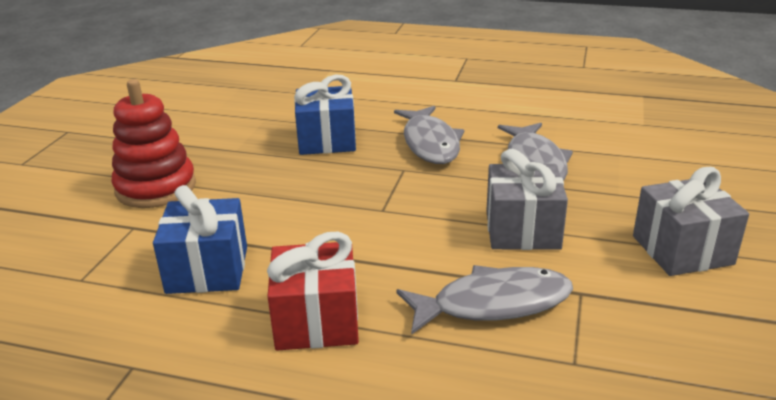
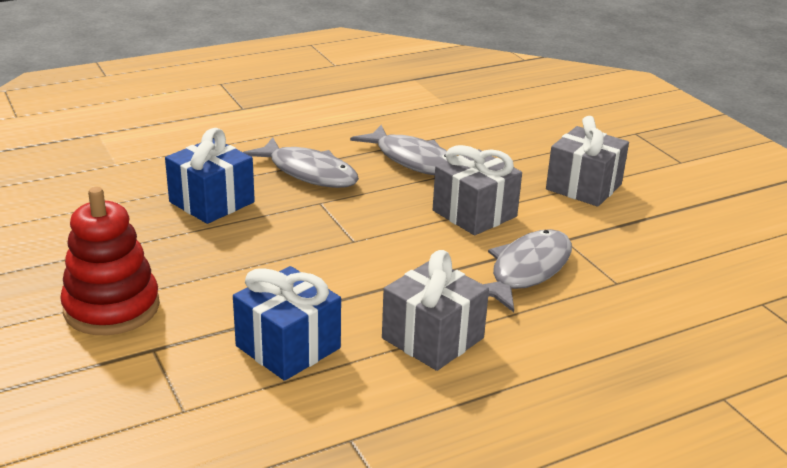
camera: 45 degrees left, 0 degrees up
(316, 320) = (432, 338): red gift -> grey gift

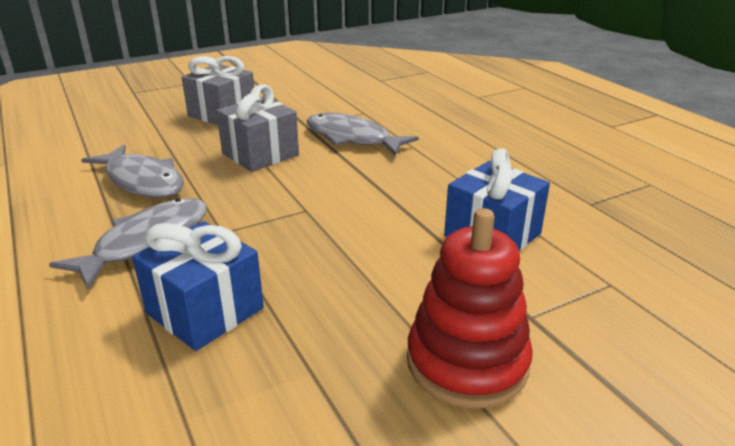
camera: 90 degrees left, 0 degrees up
(413, 160) = (142, 181): grey fish -> grey fish turned 90 degrees clockwise
(432, 338) = (454, 173): grey gift -> none

